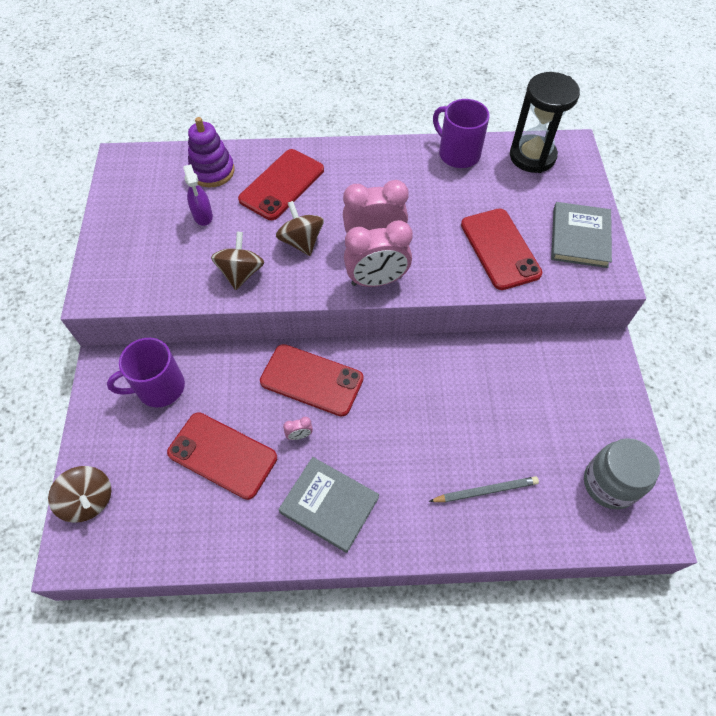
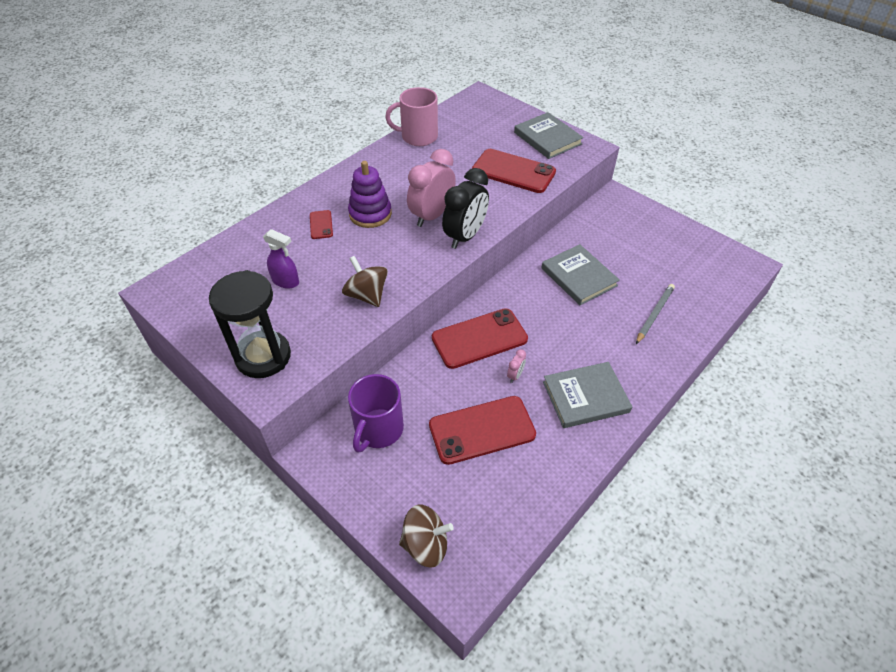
camera: 45 degrees left, 10 degrees down
(212, 171) = (252, 250): purple stacking toy -> purple stacking toy (370, 214)
(282, 185) = (321, 225): red phone -> red phone, size x0.47
(301, 241) = (384, 248): brown spinning top -> none
(376, 280) = (465, 236): pink clock -> black clock
(458, 153) = (418, 137): purple mug -> pink mug
(462, 397) = (578, 277): none -> grey book
(532, 156) = (465, 113): black hourglass -> black hourglass (263, 356)
(609, 483) = (703, 260): grey jar -> none

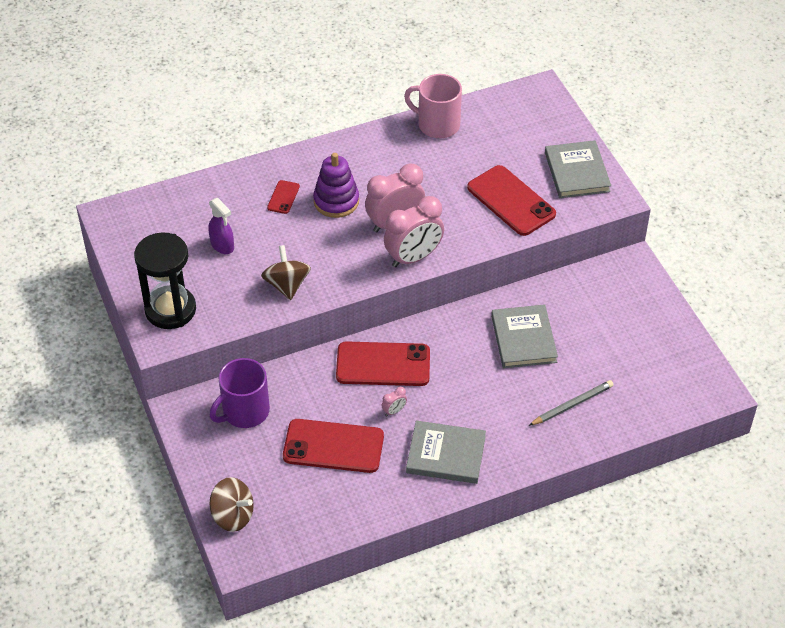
camera: 25 degrees right, 0 degrees up
(465, 236) = (413, 257): black clock -> pink clock

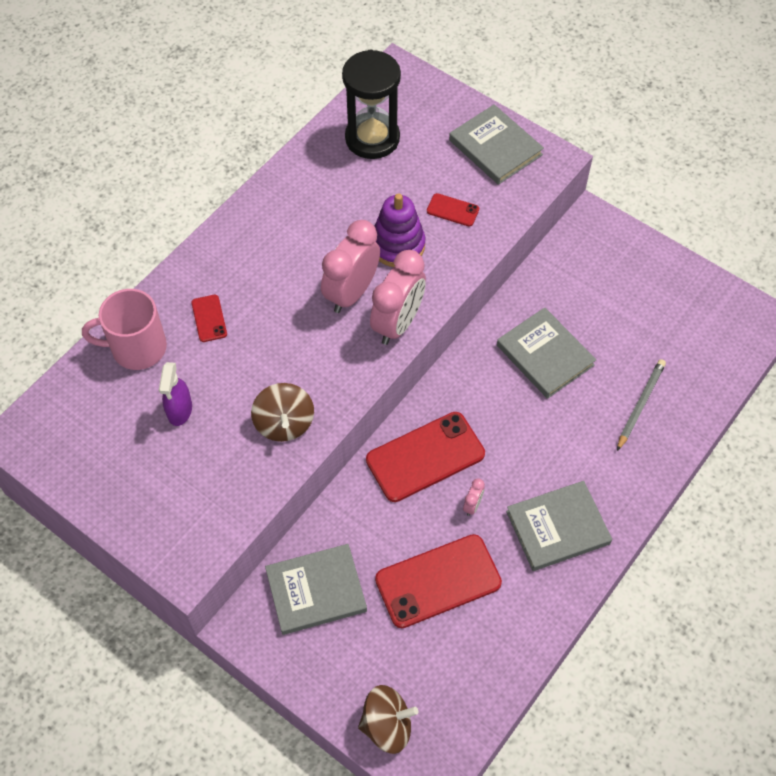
camera: 30 degrees left, 10 degrees up
(170, 310) = (172, 521): black hourglass -> black hourglass (372, 138)
(222, 245) = (179, 410): purple spray bottle -> purple spray bottle turned 75 degrees clockwise
(244, 411) = (316, 591): purple mug -> grey book
(287, 285) = (284, 423): brown spinning top -> brown spinning top turned 150 degrees counterclockwise
(336, 201) = (270, 296): purple stacking toy -> purple stacking toy (397, 245)
(437, 124) = (318, 156): pink mug -> pink mug (137, 348)
(511, 201) = (452, 210): red phone -> red phone, size x0.47

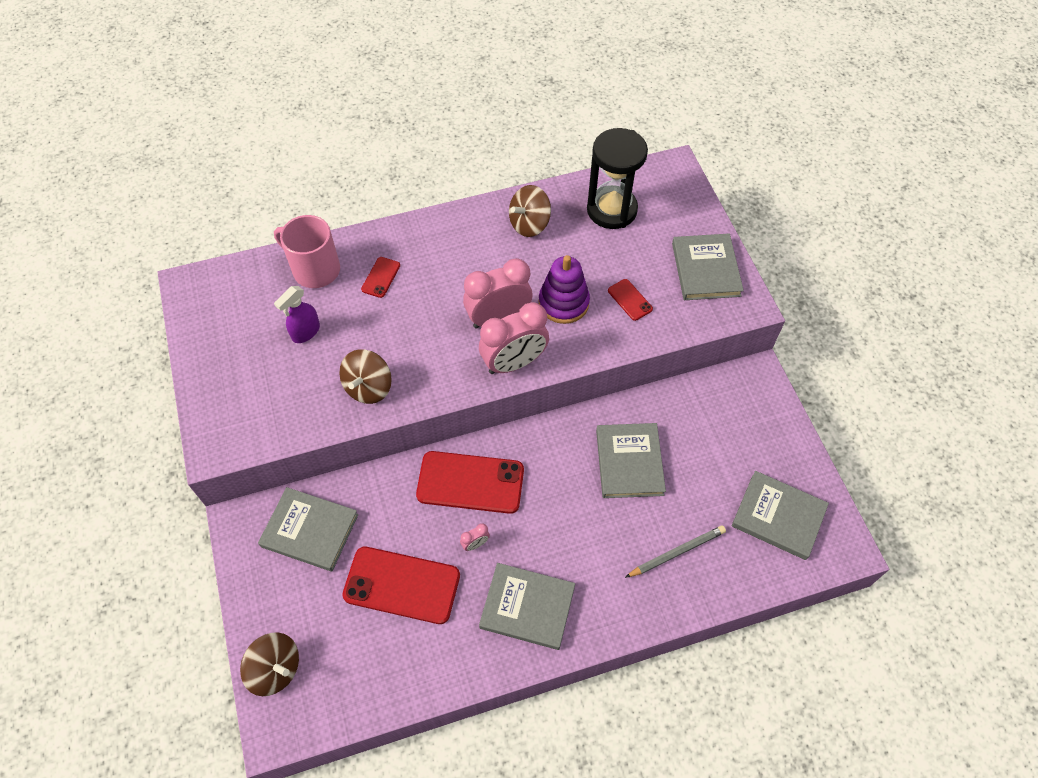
camera: 35 degrees right, 0 degrees up
(308, 191) = (529, 224): none -> brown spinning top
(695, 326) = (778, 516): none -> grey book

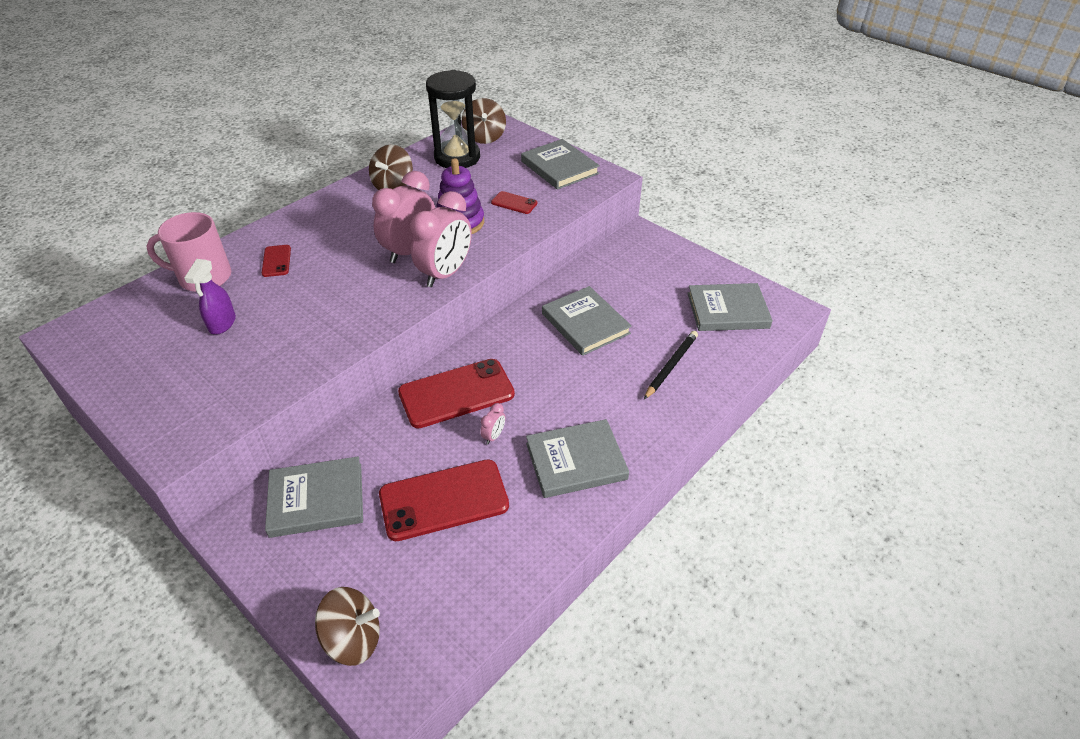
camera: 30 degrees left, 15 degrees down
(368, 387) = (316, 339): brown spinning top -> brown spinning top (484, 137)
(677, 552) = (671, 366): grey pencil -> black pencil

